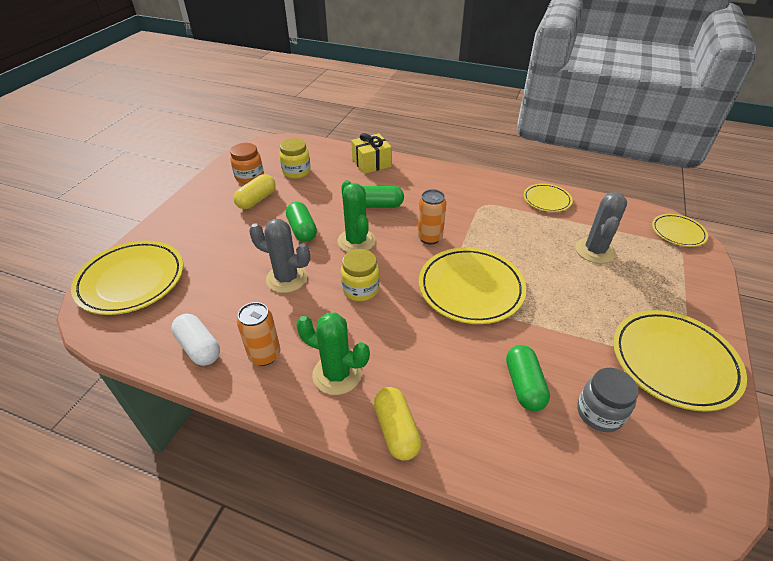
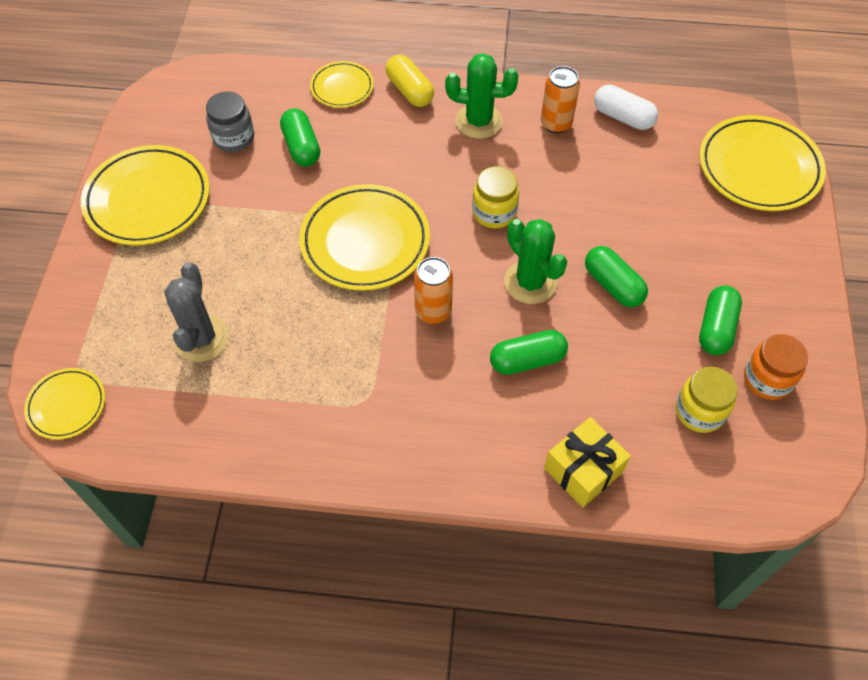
camera: 165 degrees right, 15 degrees up
(256, 200) = (716, 328): yellow capsule -> green capsule
(286, 278) = (587, 208): grey cactus -> none
(546, 200) = (261, 437): yellow plate -> yellow plate (342, 87)

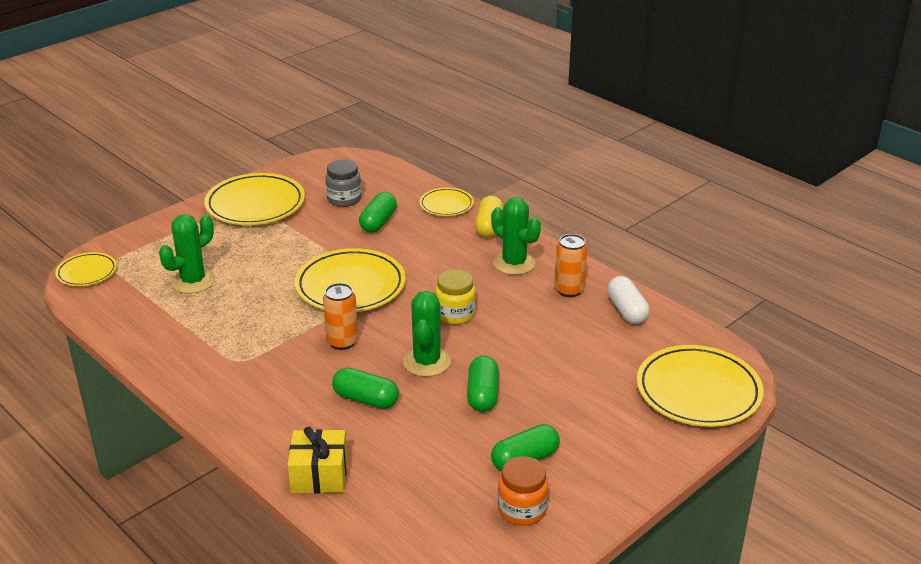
camera: 40 degrees right, 25 degrees down
(201, 338) = (193, 281): grey cactus -> green cactus
(699, 411) = (444, 495): yellow jar -> none

